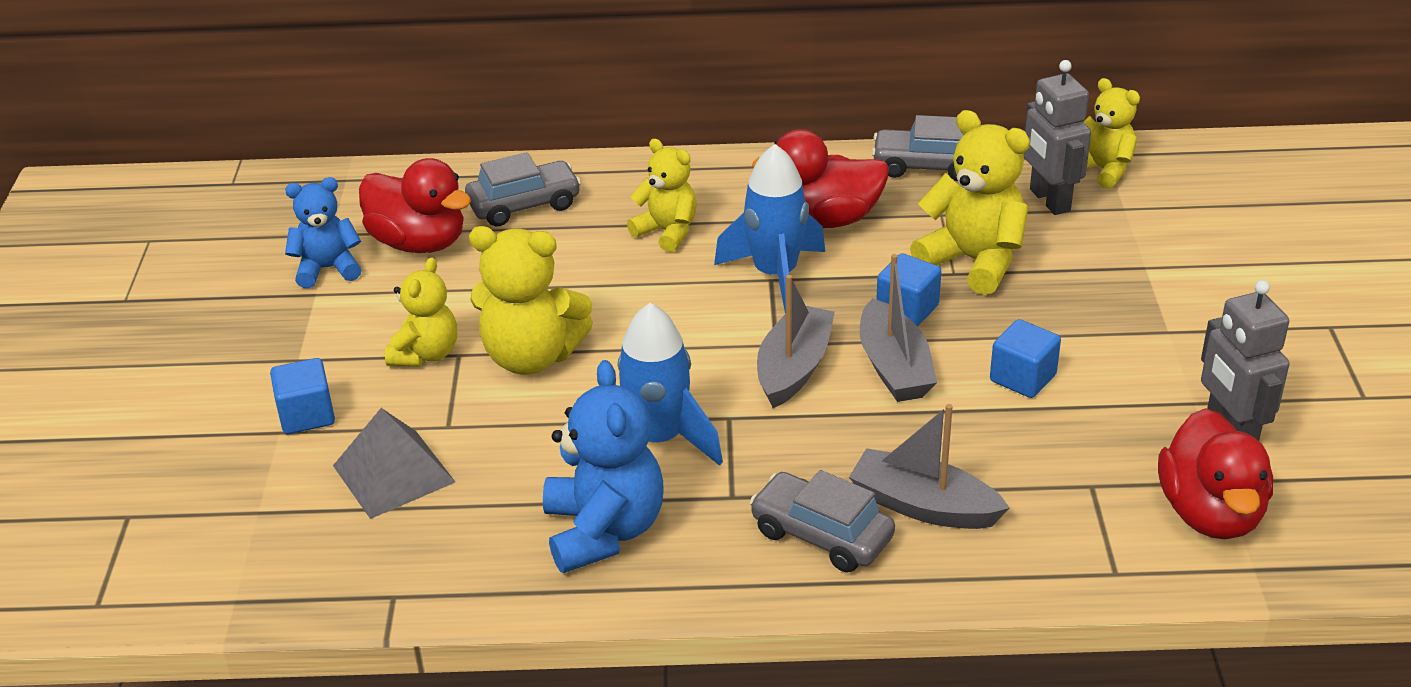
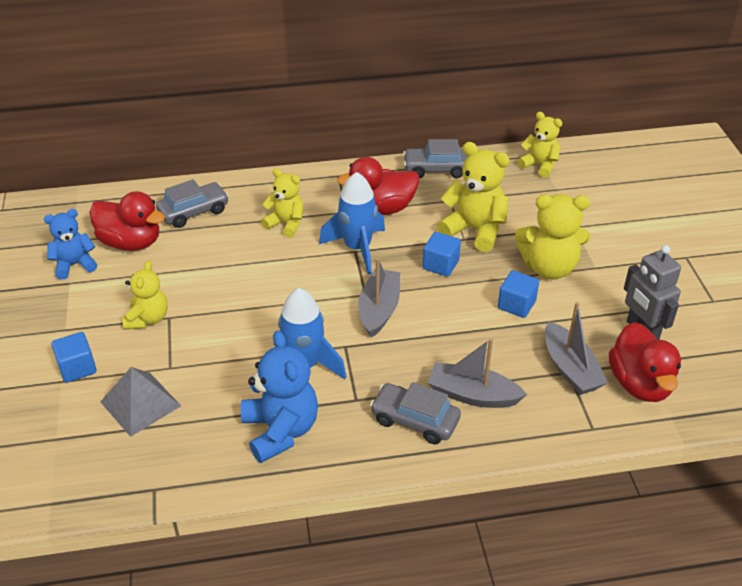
camera: 10 degrees left, 5 degrees up
(531, 357) = (215, 315): yellow teddy bear -> yellow teddy bear (549, 267)
(894, 367) = (439, 304): grey boat -> grey boat (570, 369)
(1049, 200) = (511, 187): grey robot -> none

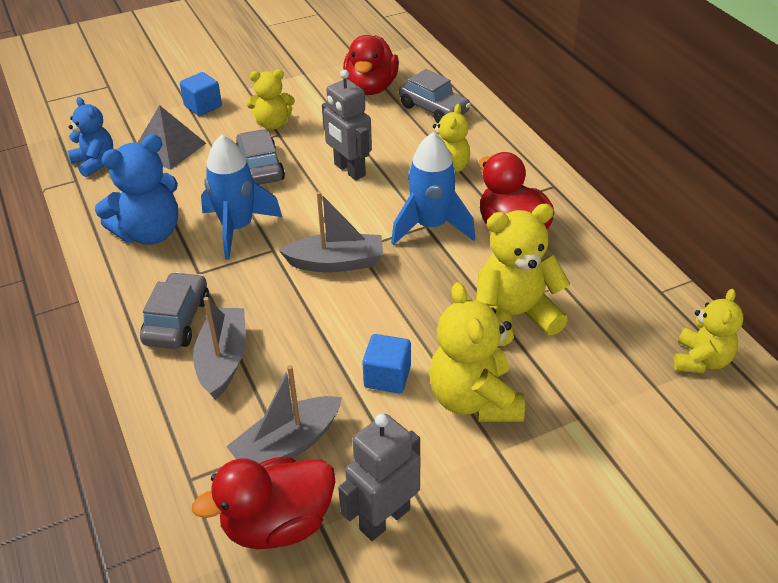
camera: 75 degrees right, 0 degrees up
(74, 265) = (328, 69): blue teddy bear -> blue teddy bear (95, 163)
(255, 280) = (349, 170): none -> grey robot
(436, 169) = (620, 260): grey car -> grey car (260, 167)
(440, 265) = (433, 297): blue cube -> none
(474, 230) = (514, 316): yellow teddy bear -> yellow teddy bear turned 120 degrees counterclockwise

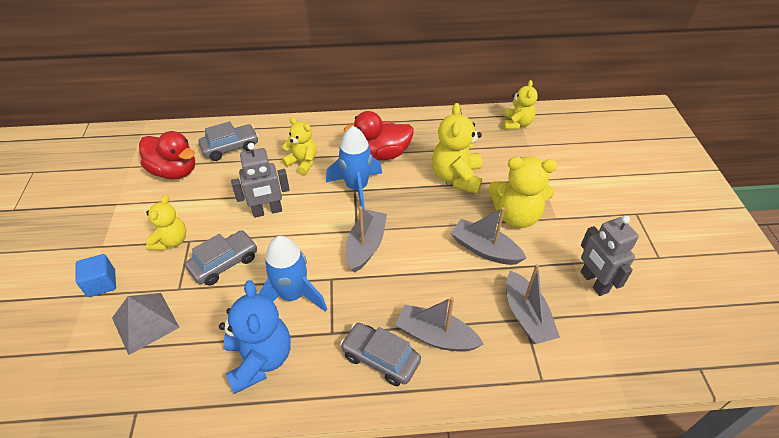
camera: 70 degrees left, 5 degrees up
(95, 163) = (120, 390): blue teddy bear -> none
(260, 167) = (224, 263): grey car -> grey car turned 135 degrees clockwise
(278, 524) = (588, 336): red duck -> none
(387, 377) = (484, 249): blue cube -> grey boat
(701, 360) = (517, 123): yellow teddy bear -> yellow teddy bear turned 60 degrees clockwise

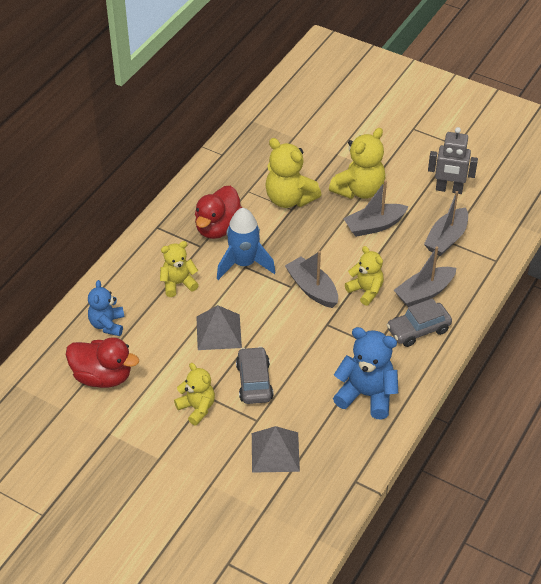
camera: 55 degrees left, 0 degrees up
(101, 283) = (207, 469): blue cube -> none
(174, 171) = (102, 377): red duck -> red duck turned 45 degrees clockwise
(230, 148) = (107, 324): grey car -> blue teddy bear
(267, 211) = (218, 332): grey robot -> grey pyramid
(292, 295) = (323, 353): blue rocket -> none
(517, 123) = (263, 127): yellow teddy bear -> yellow teddy bear (365, 291)
(526, 316) = (446, 239): grey boat -> grey boat turned 105 degrees clockwise

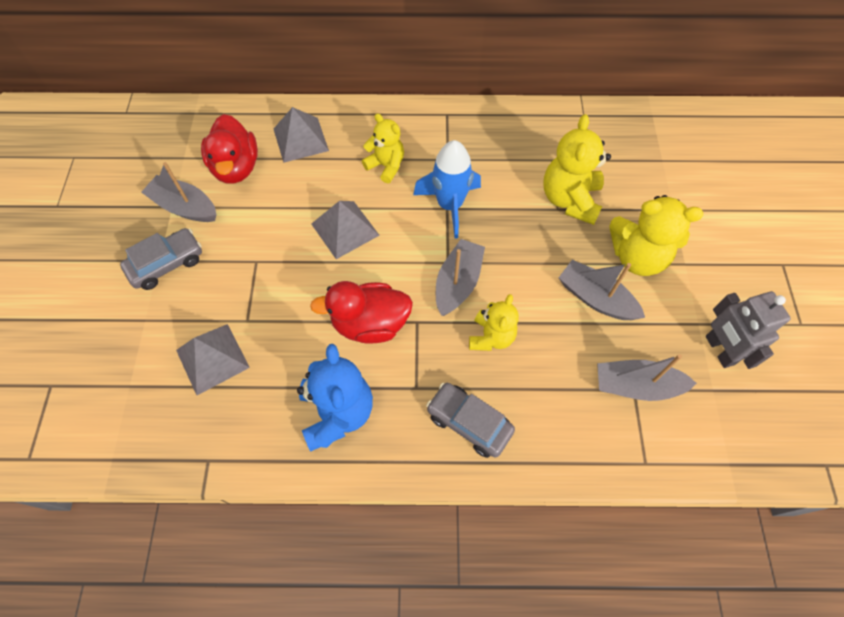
camera: 60 degrees right, 15 degrees up
(107, 324) = (301, 139): blue teddy bear -> grey pyramid
(197, 408) = (236, 260): yellow teddy bear -> none
(218, 228) = (482, 160): red duck -> red duck (370, 324)
(254, 382) = (297, 293): grey car -> grey car (167, 264)
(424, 292) = (531, 401): grey boat -> grey boat (185, 207)

